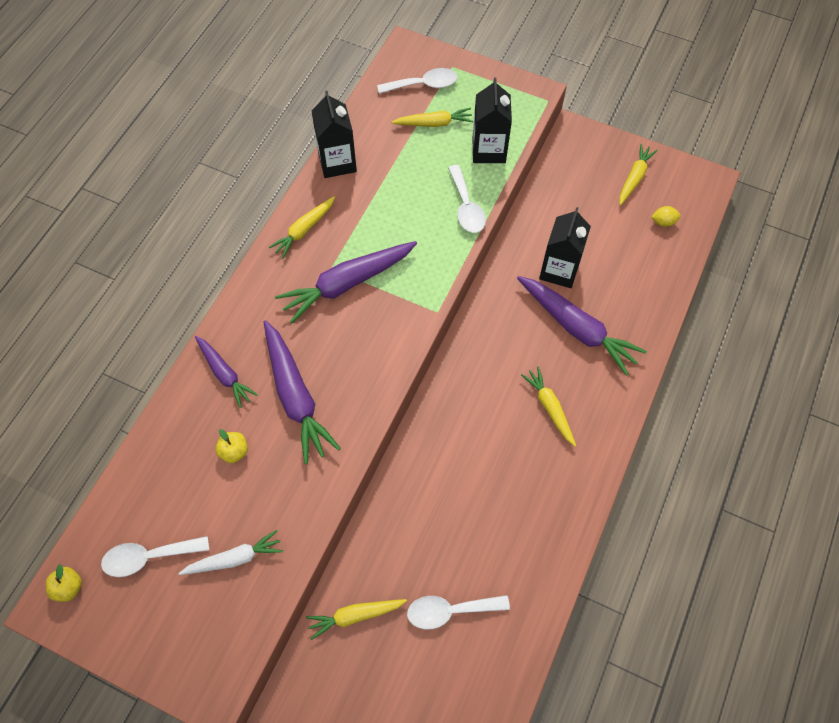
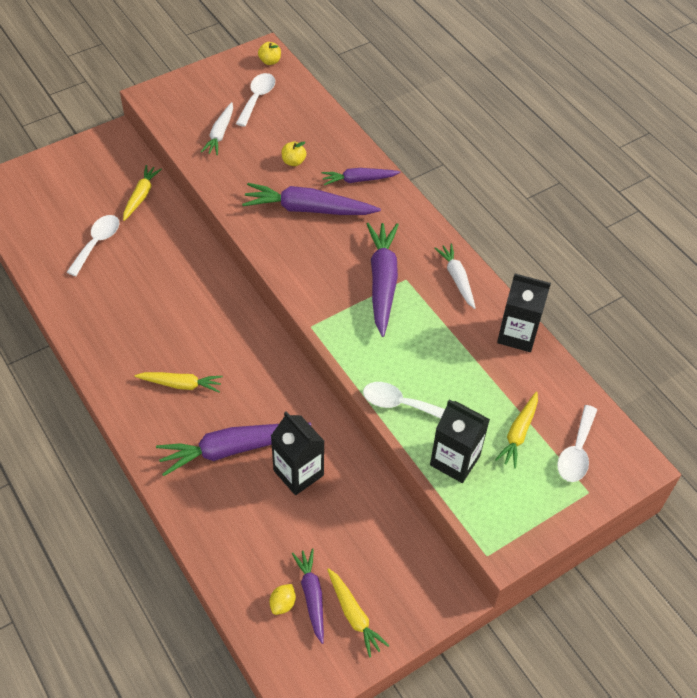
camera: 120 degrees right, 10 degrees down
(304, 230) = (457, 279): yellow carrot -> white carrot
(643, 208) = (312, 596): none -> purple carrot

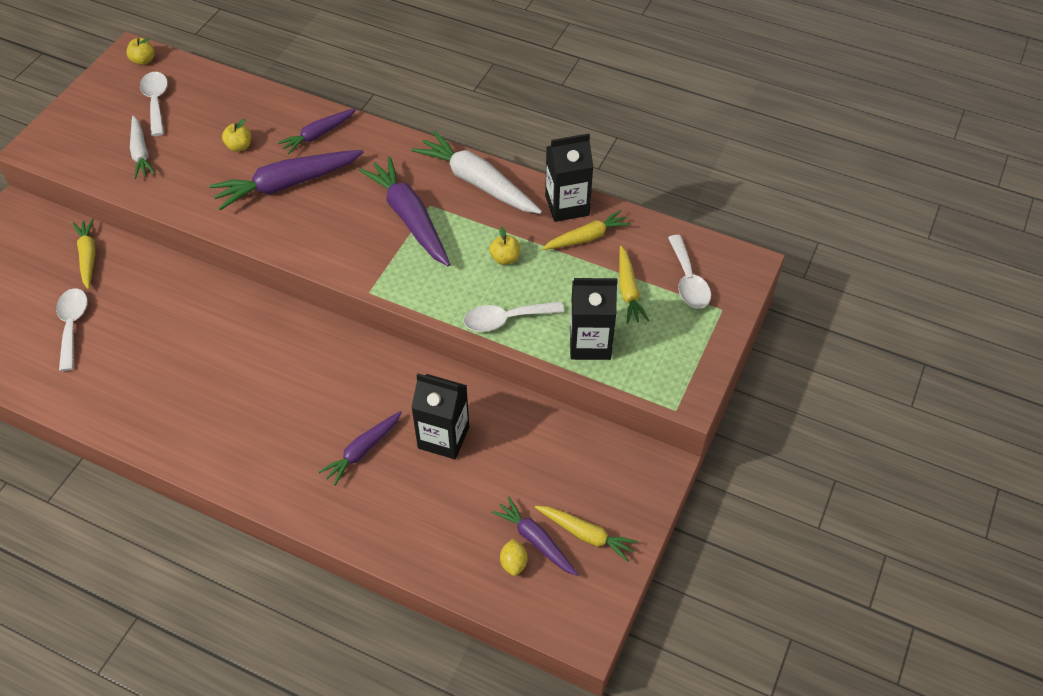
camera: 30 degrees left, 0 degrees up
(181, 384) = (266, 417): yellow carrot -> yellow carrot (586, 237)
(232, 449) = (362, 451): purple carrot -> purple carrot, size x0.59
(435, 353) = (505, 258): none -> yellow apple
(457, 279) = (477, 182): white carrot -> white carrot, size x1.70

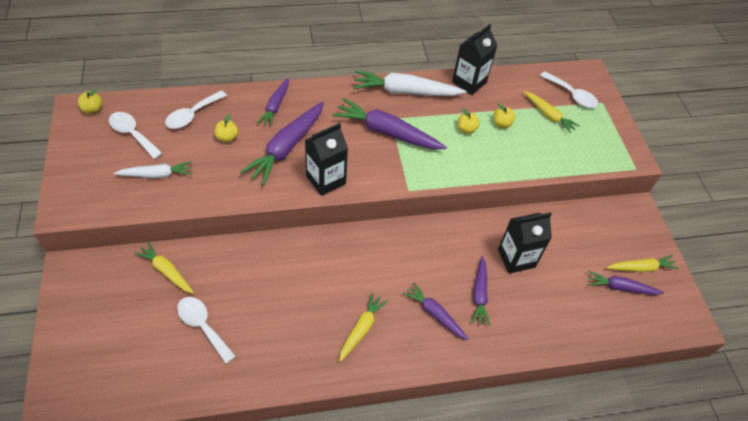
camera: 40 degrees left, 0 degrees up
(141, 153) = (156, 175): white carrot -> white carrot turned 45 degrees counterclockwise
(295, 442) = (435, 314): none -> purple carrot
(505, 319) = (502, 165): white spoon -> white spoon (192, 115)
(513, 563) = (623, 308): yellow lemon -> none
(556, 272) = (501, 124): none -> yellow apple
(586, 237) = (497, 96): yellow carrot -> yellow carrot (361, 329)
(590, 343) = (559, 155): black carton -> black carton (326, 180)

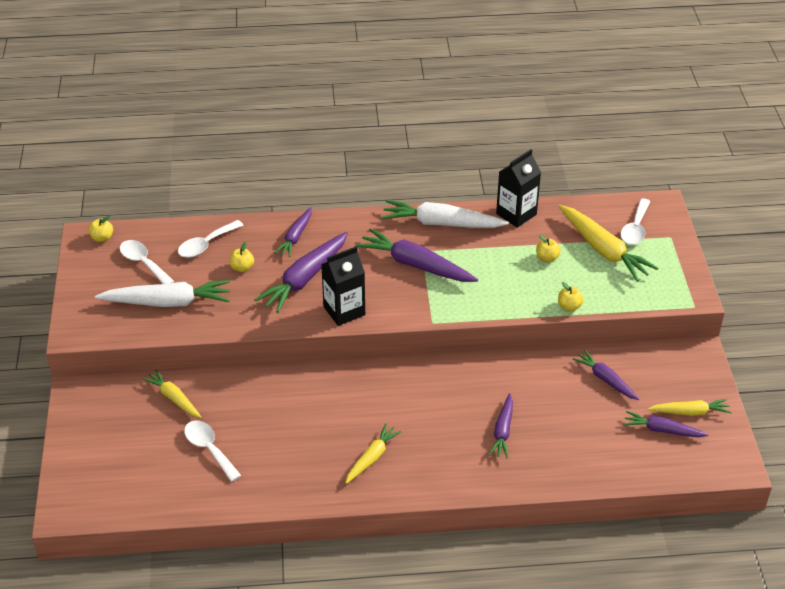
camera: 10 degrees right, 10 degrees down
(156, 175) = (168, 302): white carrot -> white carrot, size x1.70
(435, 314) = (451, 447): purple carrot -> purple carrot (605, 379)
(466, 129) = (505, 263): yellow apple -> yellow apple (569, 306)
(516, 258) = (549, 398): black carton -> none
(548, 115) = (603, 250): yellow carrot -> yellow carrot, size x1.70
(572, 95) = (635, 228): white spoon -> white spoon turned 60 degrees clockwise

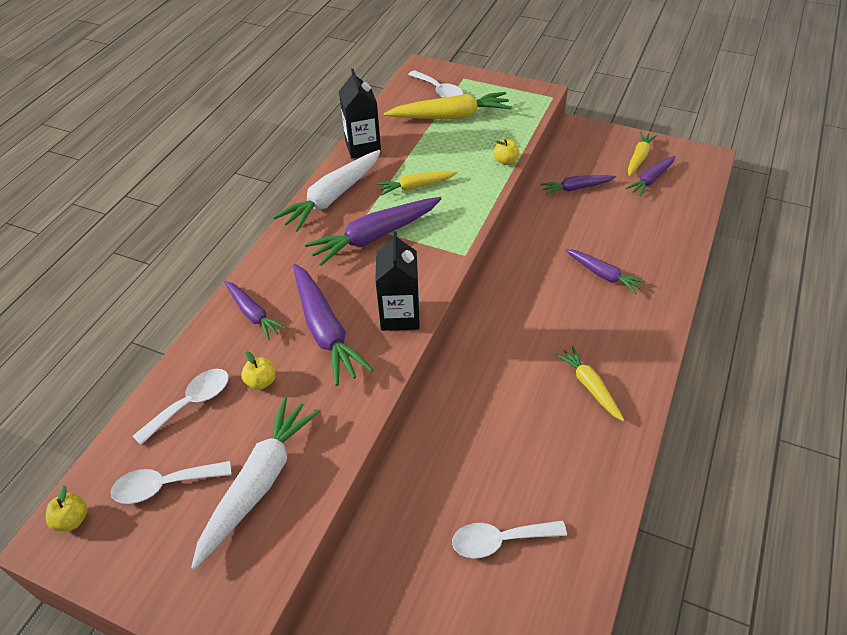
camera: 60 degrees left, 5 degrees up
(174, 398) = (393, 549): yellow carrot -> yellow carrot (416, 186)
(206, 245) = (191, 403): white spoon -> white spoon turned 120 degrees counterclockwise
(547, 258) = (435, 150): yellow apple -> none

